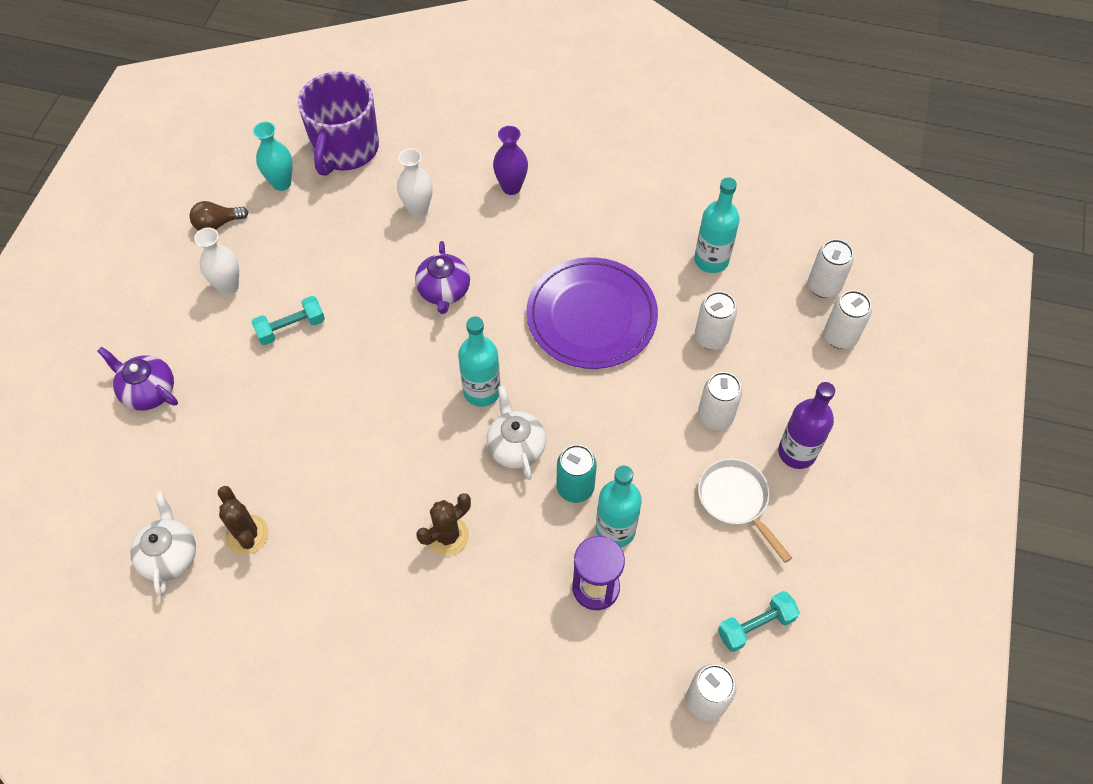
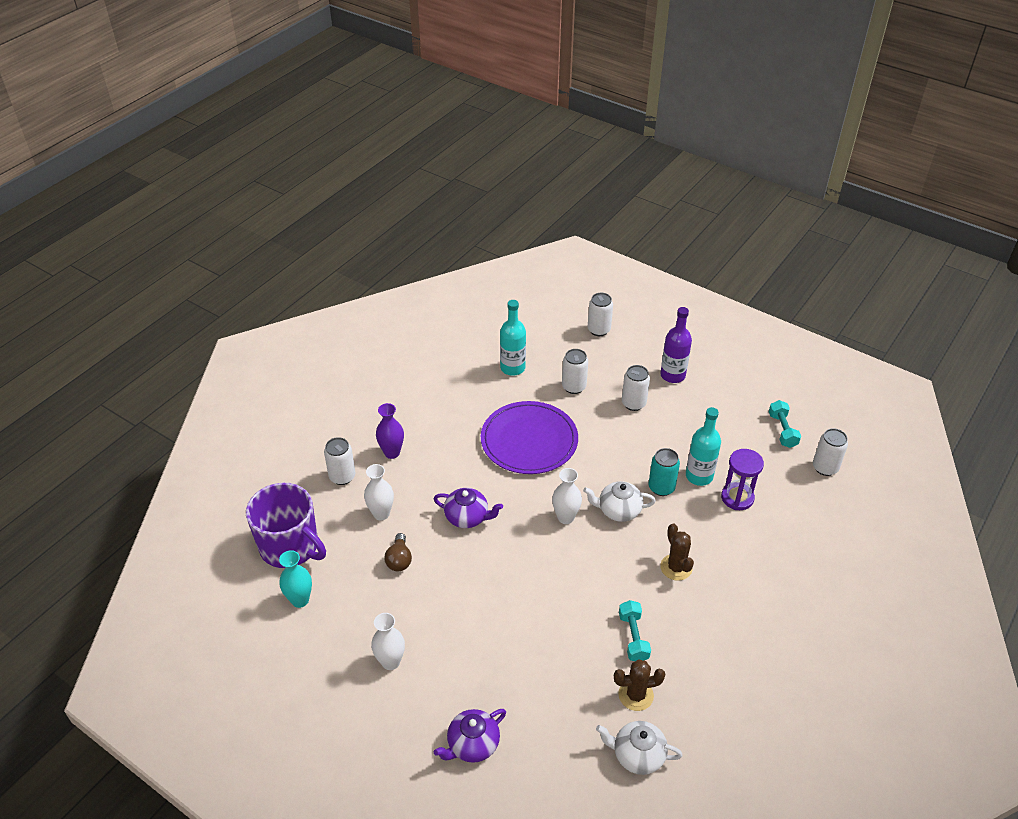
camera: 70 degrees left, 15 degrees down
(217, 224) = (318, 657): brown light bulb -> brown light bulb (399, 560)
(291, 328) = (455, 625): turquoise dumbbell -> turquoise dumbbell (633, 637)
(482, 391) = (565, 517): turquoise bottle -> white vase
(736, 501) = (697, 413): white pan -> none
(823, 287) = (558, 324): white can -> white can (342, 477)

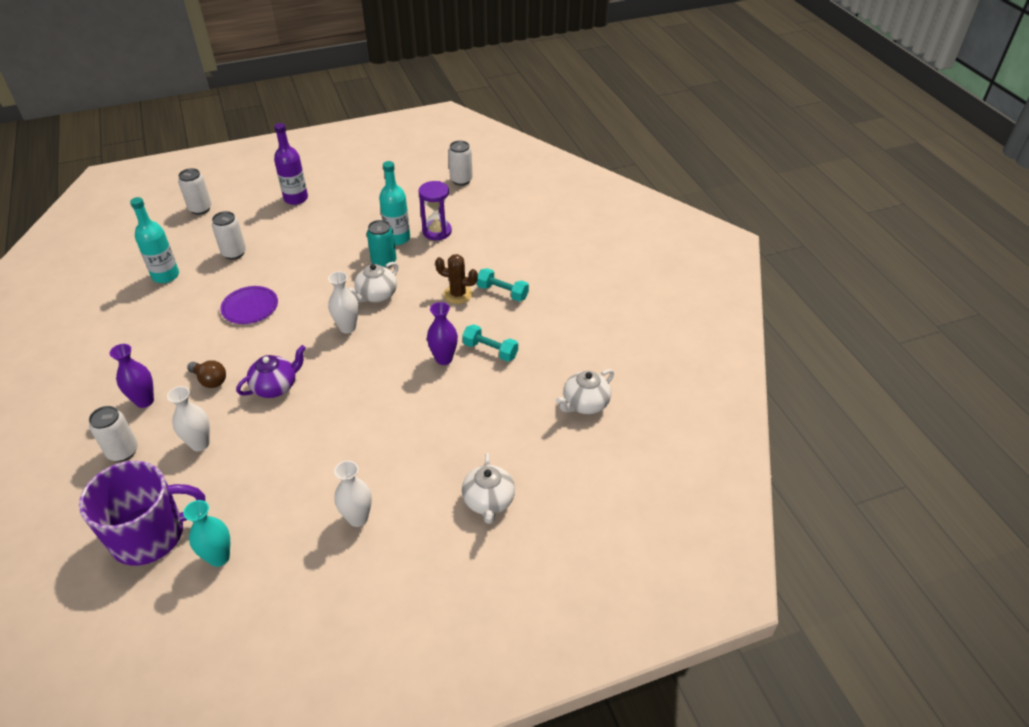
camera: 55 degrees left, 0 degrees up
(399, 560) = (263, 456): brown light bulb -> brown light bulb (210, 380)
(472, 744) = (488, 501): purple teapot -> white teapot
(529, 440) = (250, 307): purple plate -> purple plate, size x0.56
(593, 609) = (444, 359): none -> purple vase
(633, 403) = (293, 232): white can -> none
(636, 695) = (537, 377): brown cactus -> none
(782, 430) = (410, 179): turquoise dumbbell -> turquoise dumbbell (502, 292)

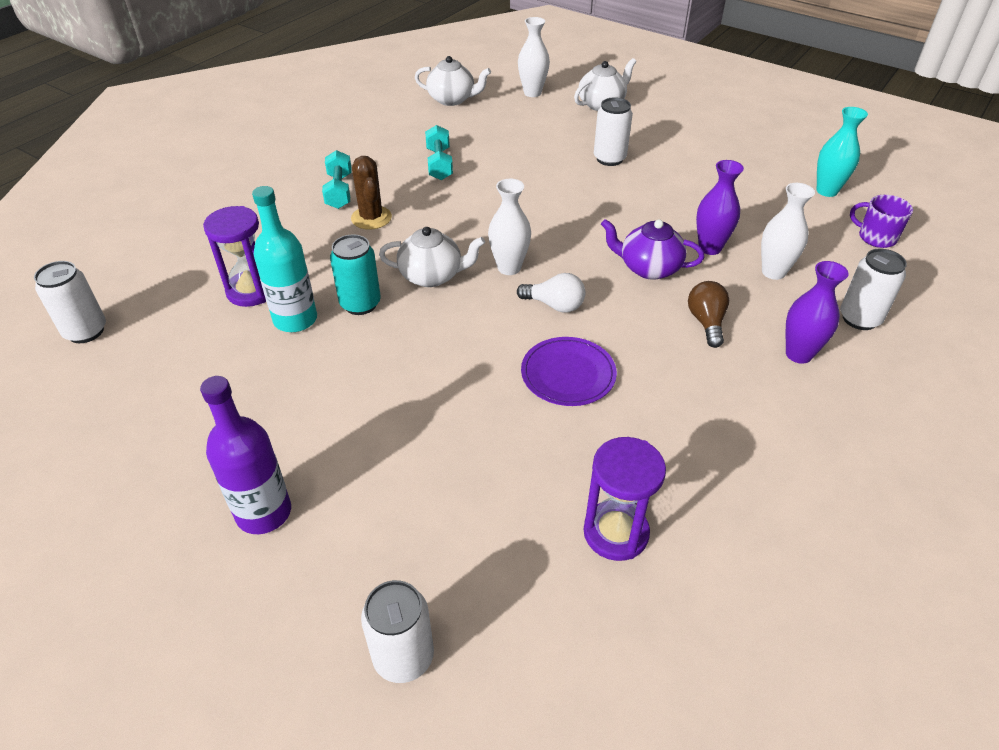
camera: 125 degrees left, 0 degrees up
(150, 535) = (876, 237): purple mug -> purple mug, size x0.47
(165, 275) = (615, 533): turquoise bottle -> purple hourglass
(234, 253) = (482, 483): white can -> white can (609, 159)
(297, 329) = (555, 305): none -> white light bulb
(358, 518) = (698, 148): white vase -> white vase (532, 93)
(444, 359) = (481, 184): purple vase -> purple vase (710, 248)

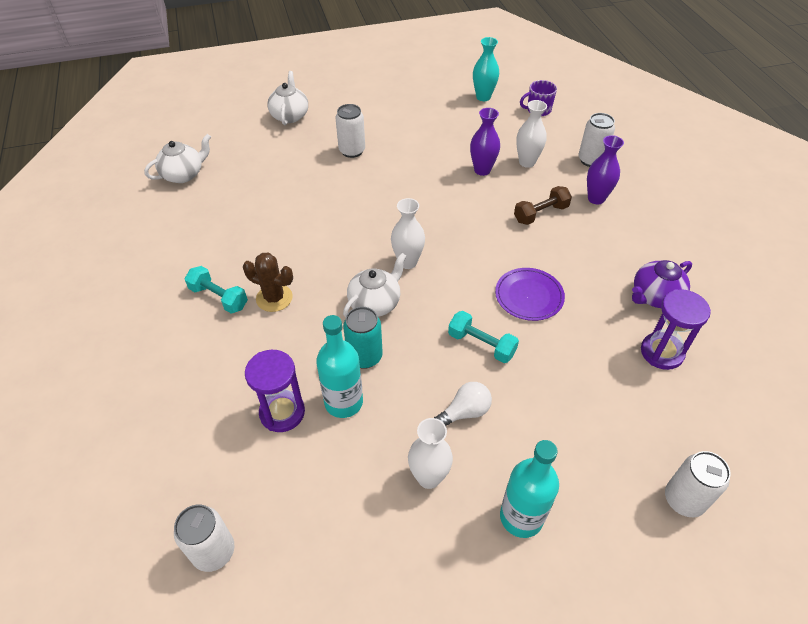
camera: 50 degrees left, 5 degrees up
(264, 512) = (521, 517): purple bottle -> turquoise bottle
(439, 164) = (255, 227): turquoise dumbbell -> turquoise dumbbell (481, 344)
(532, 93) = (232, 135): white vase -> white vase (429, 477)
(555, 305) = (464, 264): white light bulb -> white light bulb (464, 412)
(649, 268) = (473, 204): purple teapot -> purple teapot (655, 296)
(706, 322) = (540, 214): brown light bulb -> brown dumbbell

